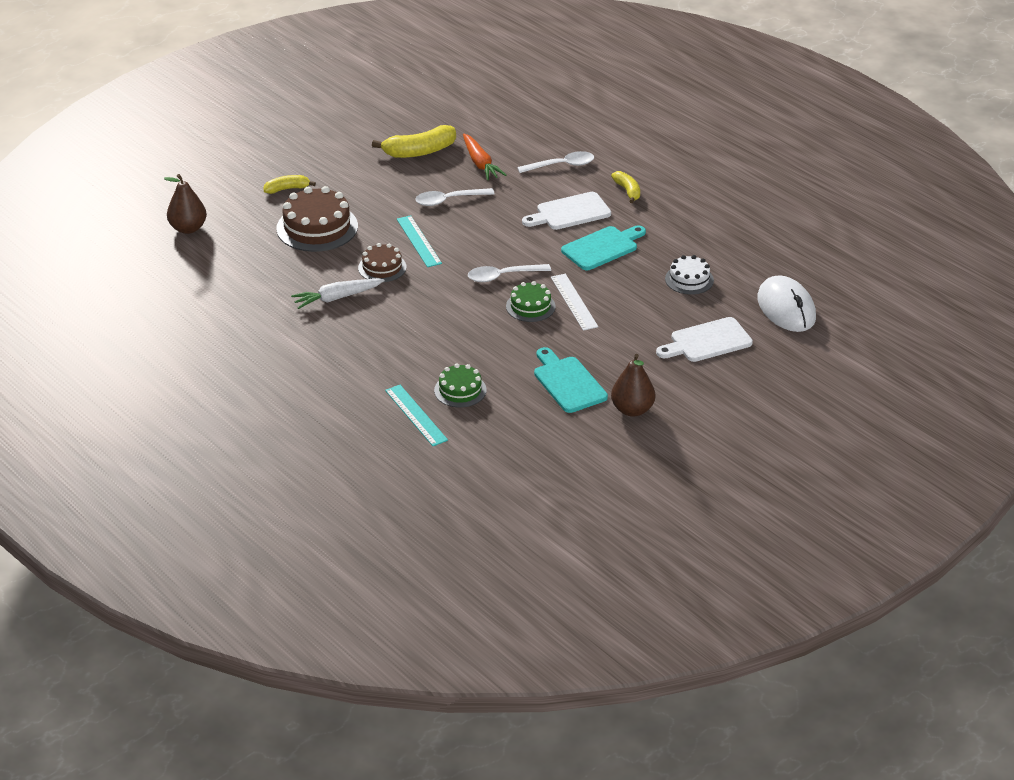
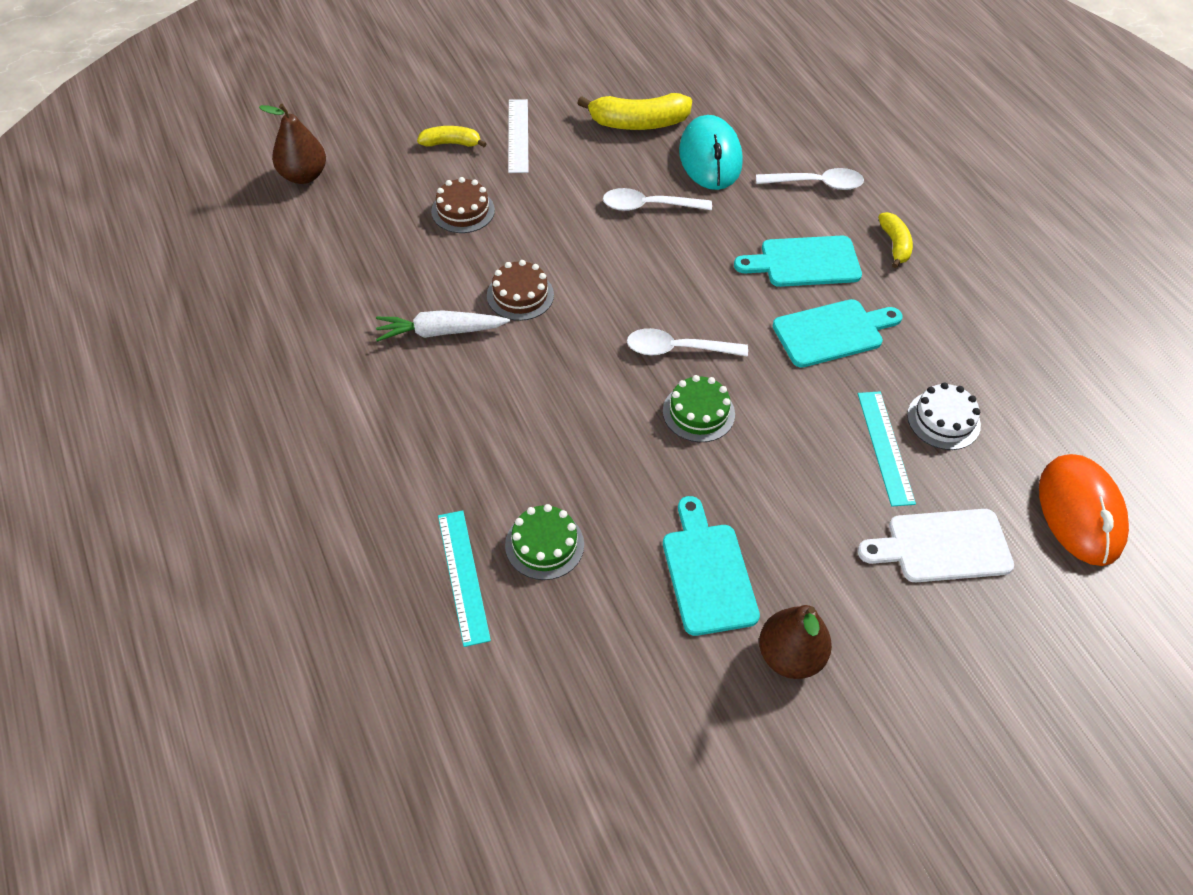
camera: 15 degrees right, 15 degrees up
(317, 227) = (463, 211): brown cake -> brown cake, size x0.58
(419, 241) = (585, 263): turquoise ruler -> turquoise ruler (885, 447)
(480, 163) = (710, 158): orange carrot -> turquoise mouse
(570, 212) = (804, 262): white cutting board -> turquoise cutting board
(574, 302) = (763, 419): white ruler -> white ruler (518, 135)
(786, 308) = (1080, 512): white mouse -> orange mouse

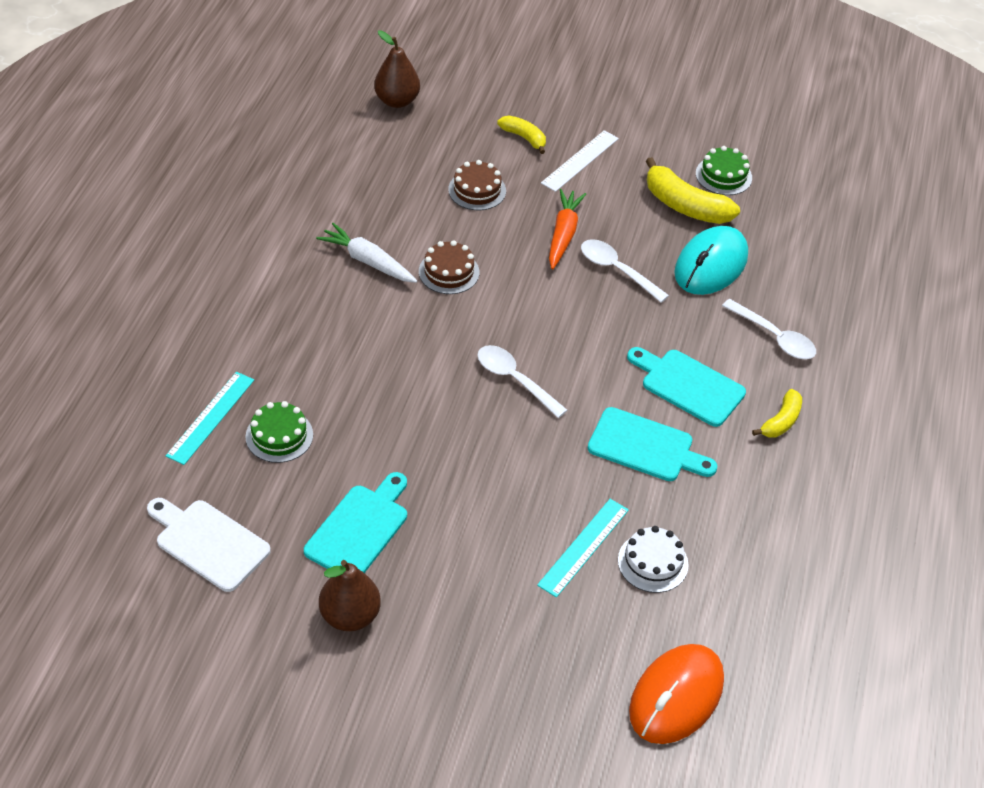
camera: 40 degrees right, 5 degrees down
(574, 203) = (563, 234): none -> orange carrot
(698, 412) = (477, 430): green cake -> green cake (723, 175)
(942, 546) = (540, 636): white cutting board -> white cutting board (208, 543)

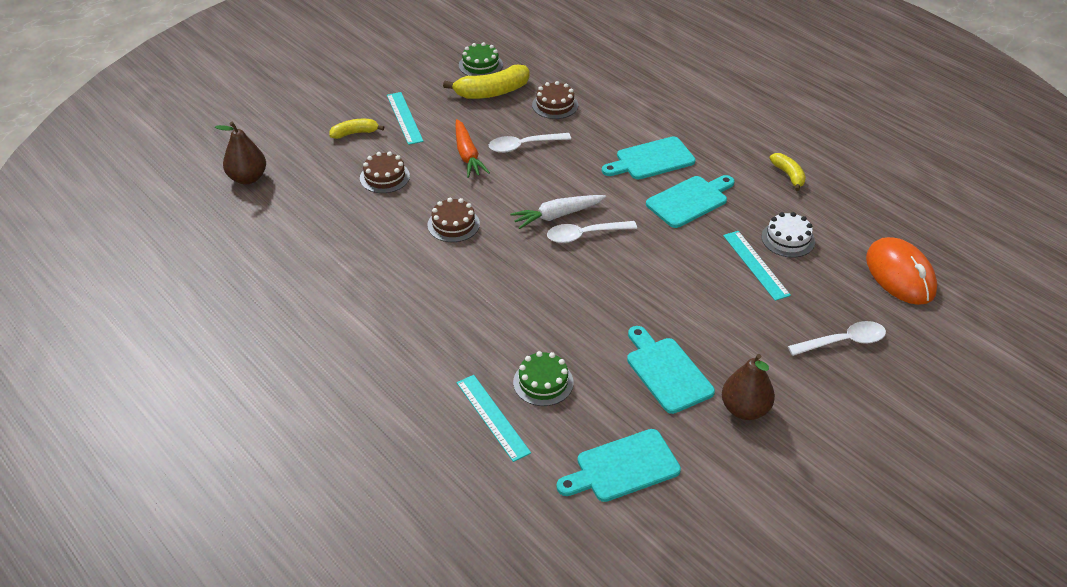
camera: 55 degrees left, 5 degrees down
(208, 543) = (623, 467): white cutting board -> turquoise cutting board
(367, 261) = (403, 262): white carrot -> white carrot (557, 216)
(563, 234) = (467, 155): orange carrot -> orange carrot turned 150 degrees counterclockwise
(580, 160) = (404, 118): white ruler -> turquoise ruler
(711, 265) = (555, 105): turquoise mouse -> brown cake
(774, 337) = (638, 107): white spoon -> white spoon (843, 341)
(781, 421) = (709, 135): yellow banana -> yellow banana (788, 175)

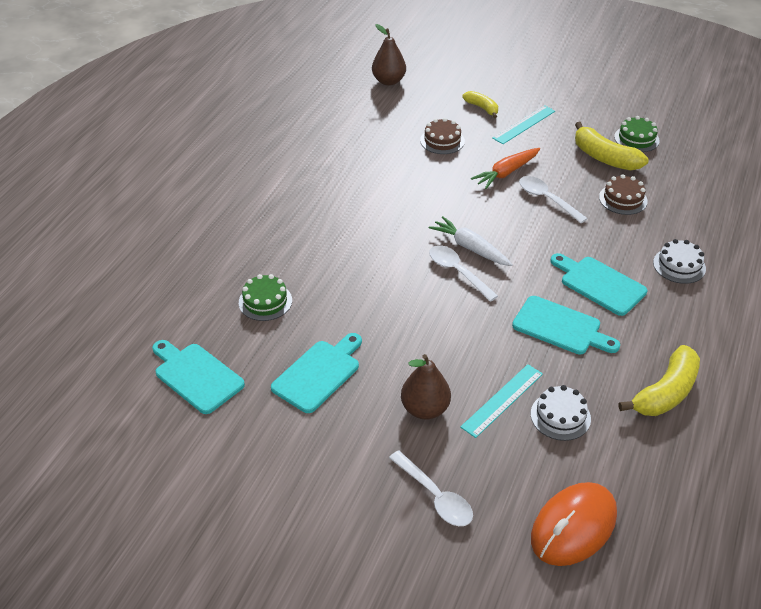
camera: 65 degrees right, 0 degrees up
(453, 224) = (414, 194): brown cake -> none
(492, 417) = (214, 285): turquoise ruler -> none
(655, 110) = (679, 265): none -> white cake
(744, 409) = (301, 439): brown pear -> brown pear (425, 409)
(788, 175) = (665, 392): yellow banana -> yellow banana, size x1.71

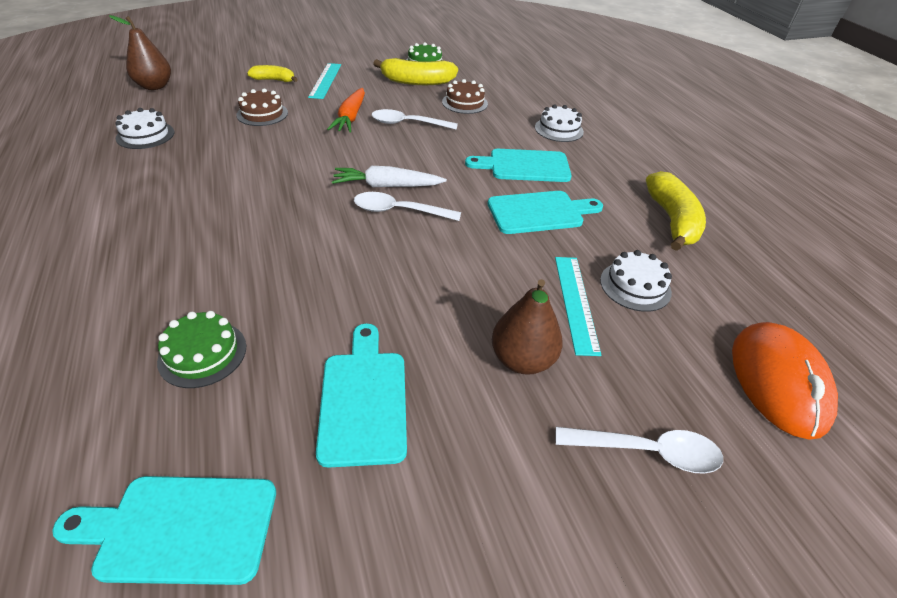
camera: 45 degrees left, 0 degrees up
(348, 128) = (145, 135): none -> white cake

